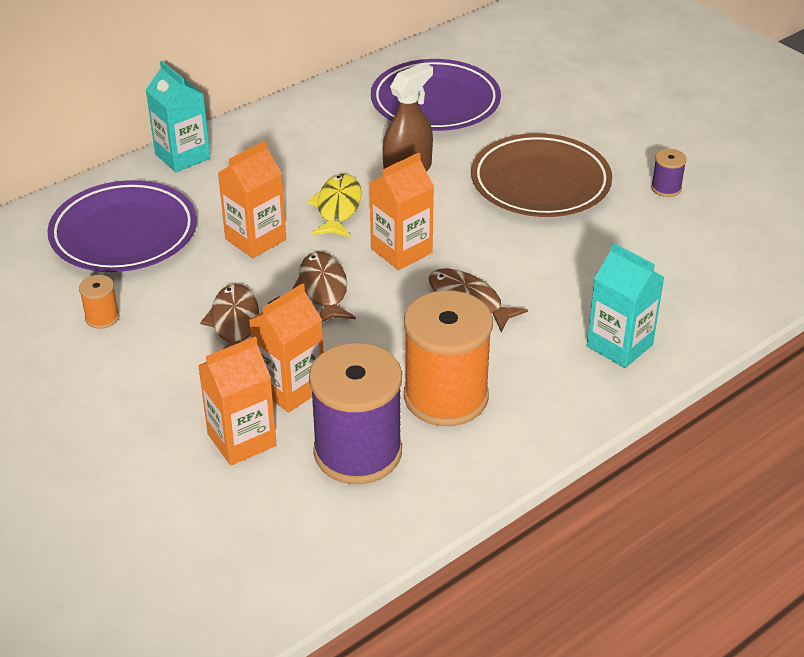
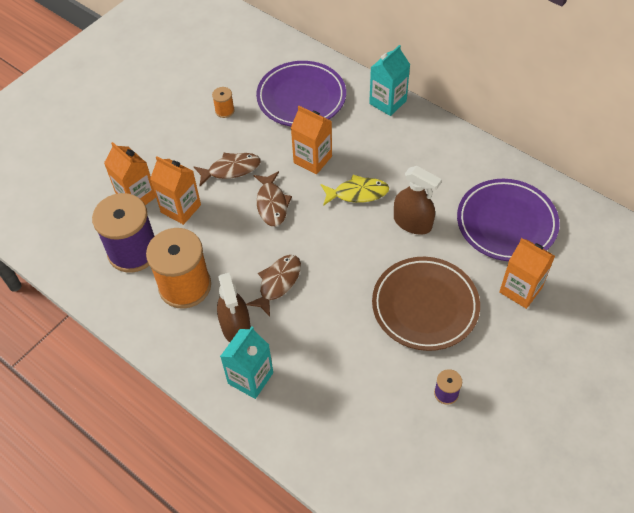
camera: 80 degrees right, 15 degrees up
(323, 289) = (272, 204): brown fish -> brown fish turned 105 degrees clockwise
(401, 251) = (321, 236): orange carton -> orange carton (520, 290)
(533, 350) = (236, 327): none -> brown spray bottle

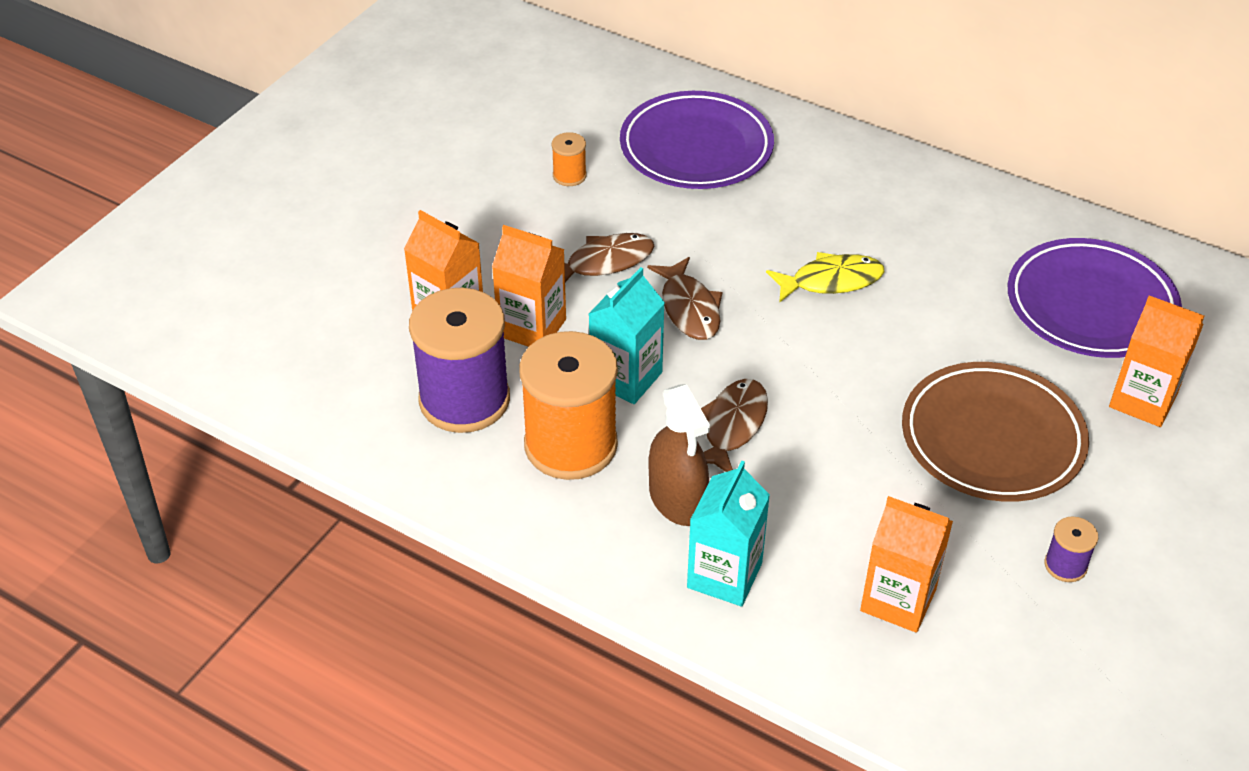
camera: 10 degrees left, 10 degrees down
(312, 159) = (741, 237): orange carton -> orange carton (898, 600)
(387, 102) = (844, 144): turquoise carton -> turquoise carton (626, 378)
(412, 223) = (936, 317): brown spray bottle -> none

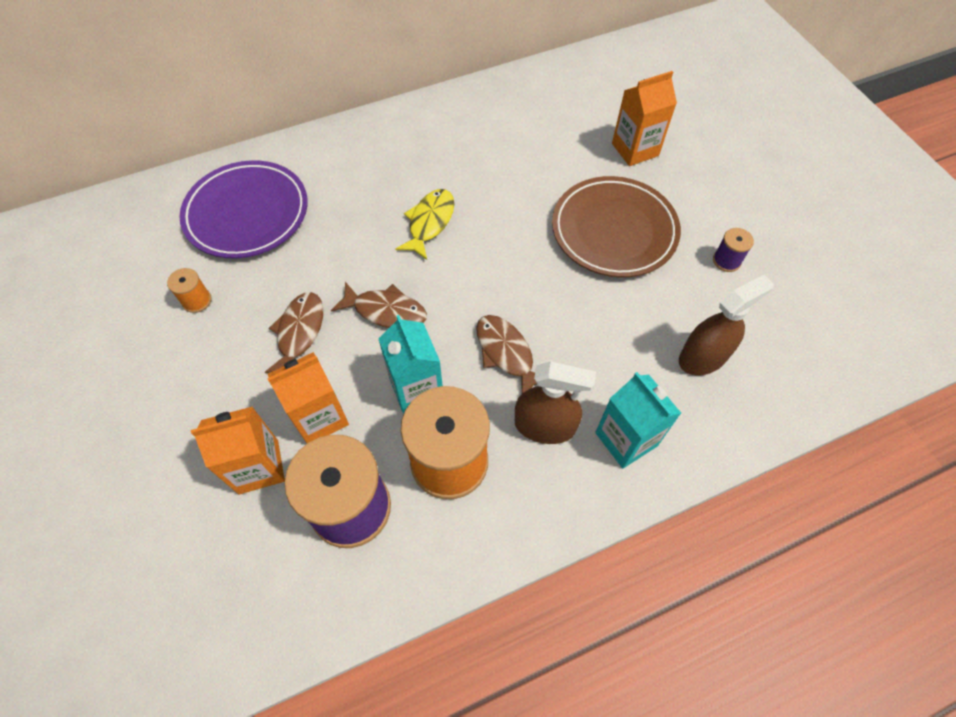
camera: 55 degrees left, 15 degrees up
(898, 600) = (703, 357): orange carton -> brown spray bottle
(1091, 305) = (551, 123): purple plate -> none

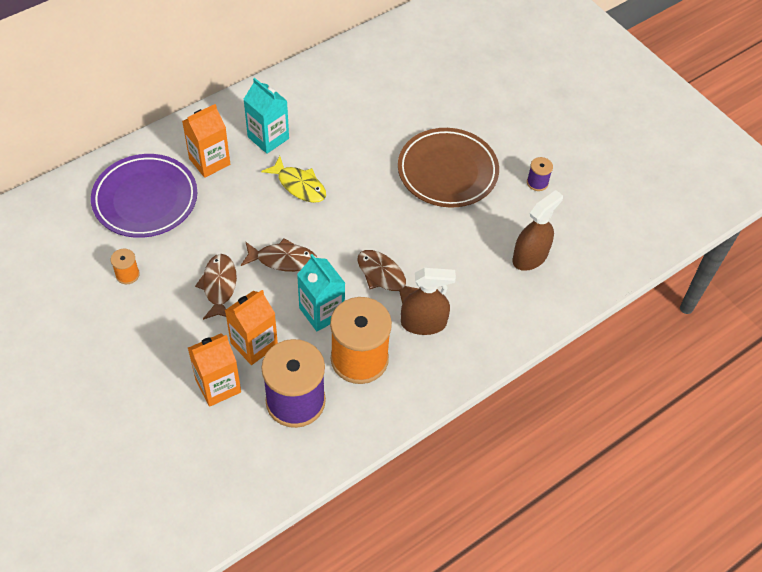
camera: 15 degrees left, 5 degrees down
(429, 222) = (299, 185): yellow fish -> yellow fish turned 120 degrees clockwise
(626, 439) = (484, 322): turquoise carton -> turquoise carton (268, 138)
(635, 149) = (452, 102): orange carton -> orange carton (209, 161)

